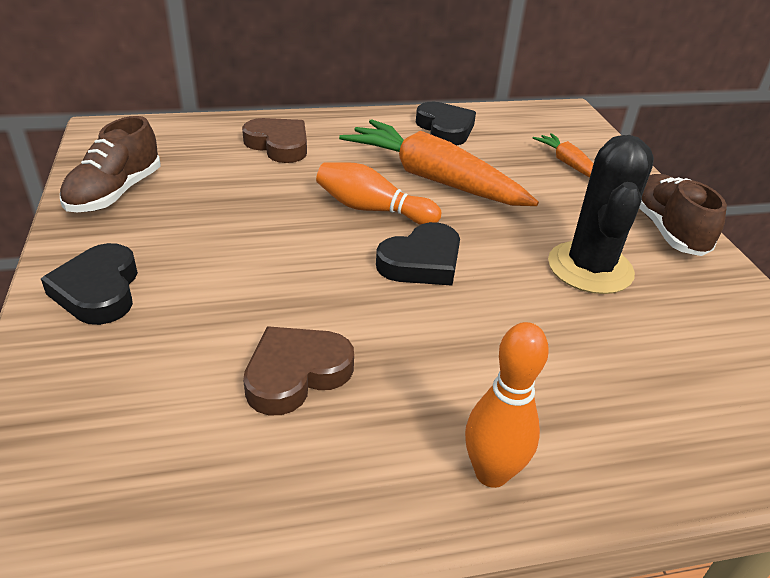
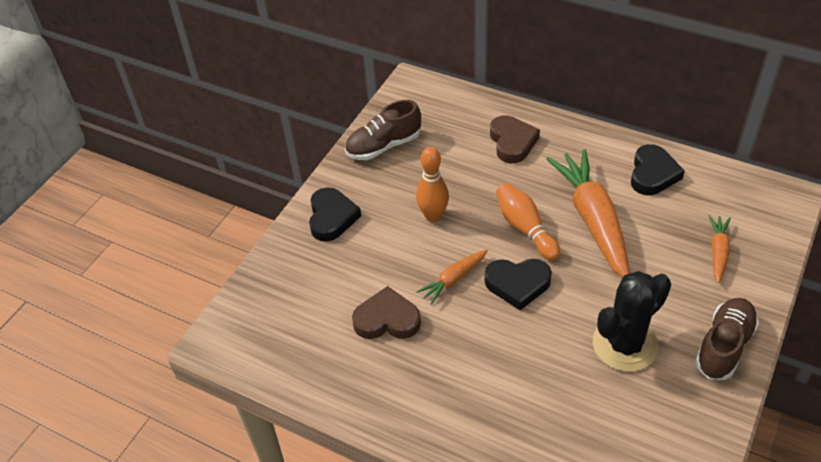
camera: 45 degrees right, 10 degrees up
(98, 290) = (332, 217): black heart -> black heart turned 150 degrees clockwise
(341, 289) = (453, 279): none -> orange carrot
(491, 473) = (431, 424): orange bowling pin -> orange bowling pin (433, 216)

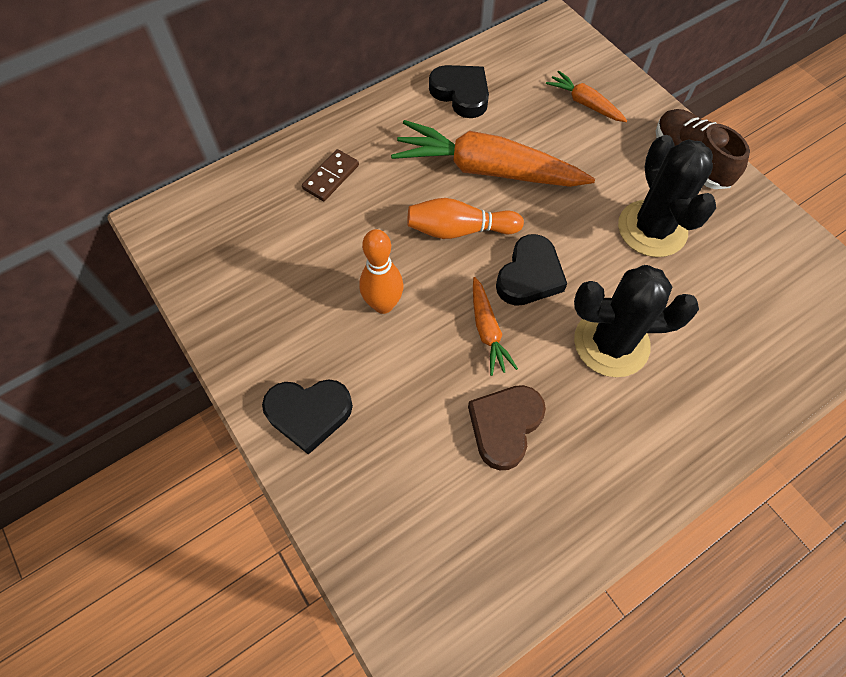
camera: 65 degrees left, 15 degrees up
(332, 217) = (309, 414): black heart -> black heart turned 150 degrees clockwise
(384, 146) = (235, 300): brown shoe -> none
(496, 356) = (611, 343): none -> black cactus
(512, 142) = (331, 177): brown heart -> brown domino

